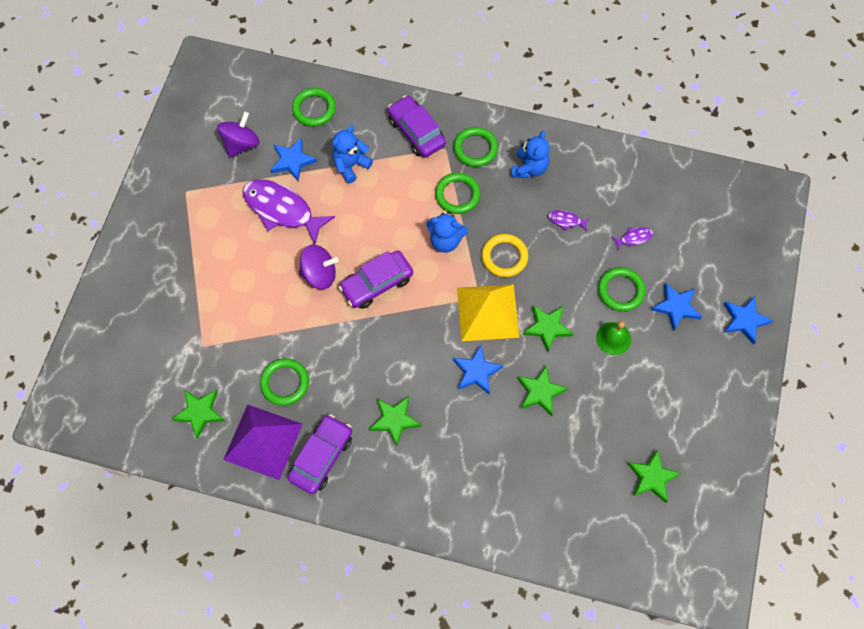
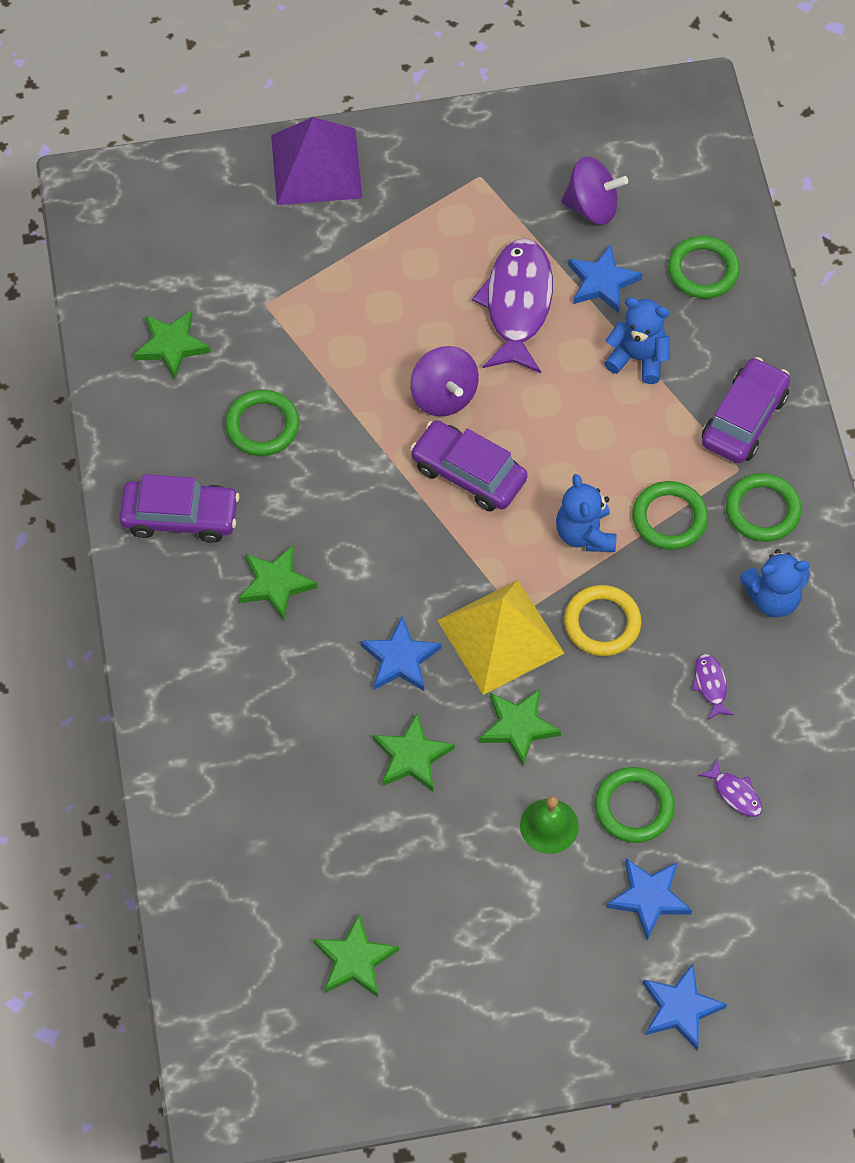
camera: 65 degrees right, 5 degrees down
(263, 441) = (168, 438): purple pyramid -> purple pyramid (316, 166)

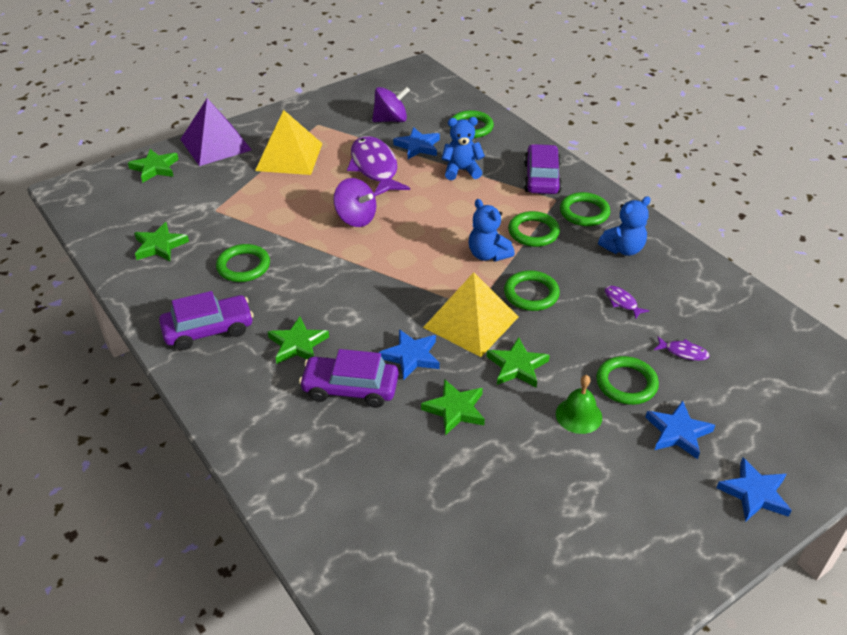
camera: 25 degrees left, 20 degrees down
(355, 960) = (497, 561): green star -> green star (155, 168)
(408, 233) = (289, 157): none -> yellow pyramid
(468, 473) = (395, 249): purple car -> purple car (350, 388)
(602, 623) = (531, 294): yellow ring -> green ring

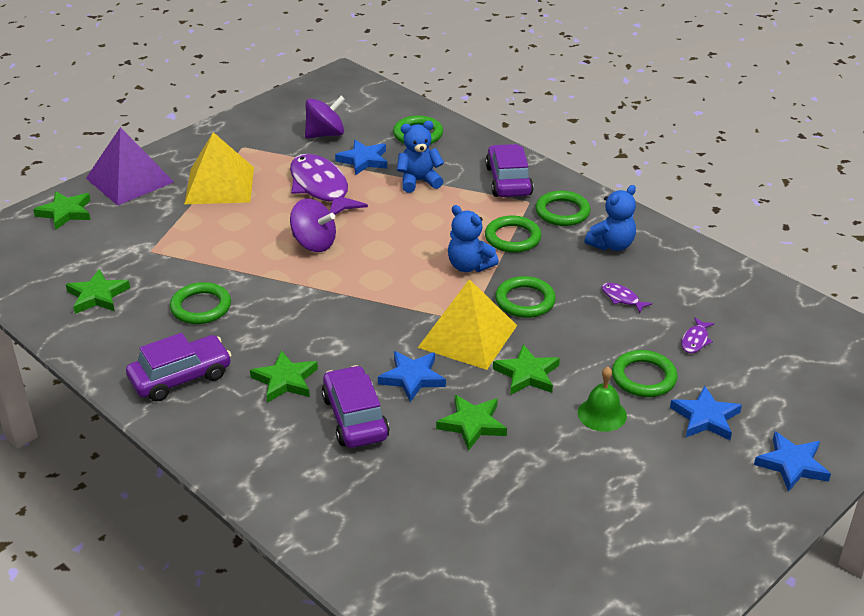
camera: 10 degrees left, 5 degrees down
(350, 388) = (355, 417): purple car -> purple car turned 75 degrees clockwise
(683, 352) = (695, 340): purple fish -> purple fish turned 105 degrees clockwise

